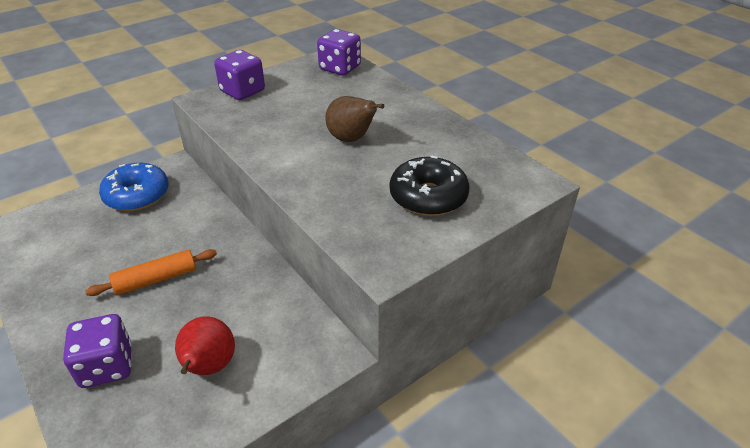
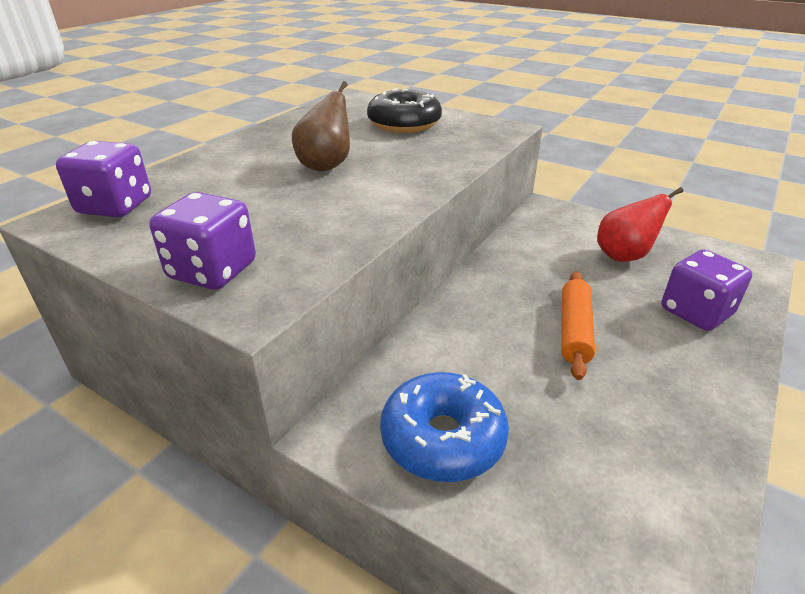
camera: 110 degrees left, 5 degrees down
(156, 279) = (574, 330): orange rolling pin -> orange rolling pin turned 60 degrees clockwise

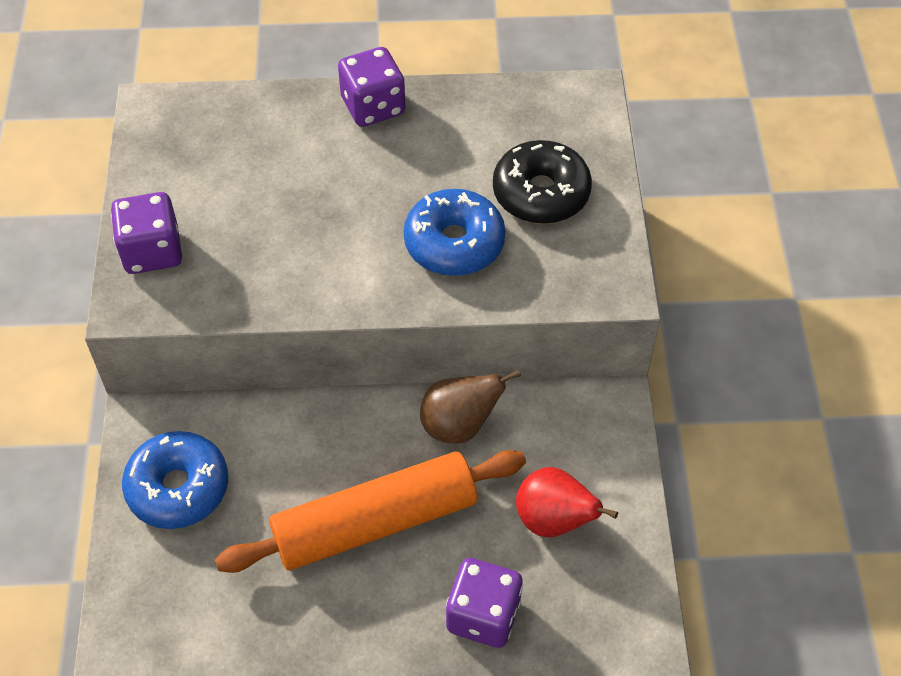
camera: 55 degrees right, 20 degrees up
(115, 206) = (192, 121): purple dice -> purple dice (373, 106)
(326, 165) = (376, 198): brown pear -> brown pear (459, 425)
(406, 155) = (454, 243): none -> blue donut
(574, 330) = (375, 522): orange rolling pin -> orange rolling pin, size x1.83

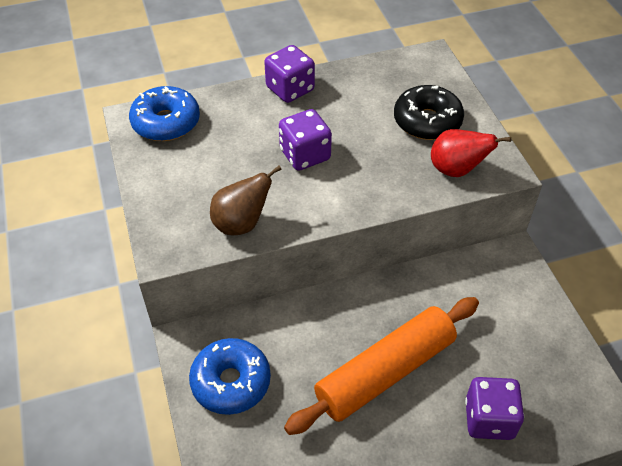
camera: 15 degrees left, 5 degrees down
(152, 251) = (169, 212): purple dice -> purple dice (305, 155)
(454, 243) = (383, 164): blue donut -> blue donut (166, 122)
(459, 425) = (416, 291): brown pear -> brown pear (241, 224)
(554, 520) = (508, 340): red pear -> red pear (456, 170)

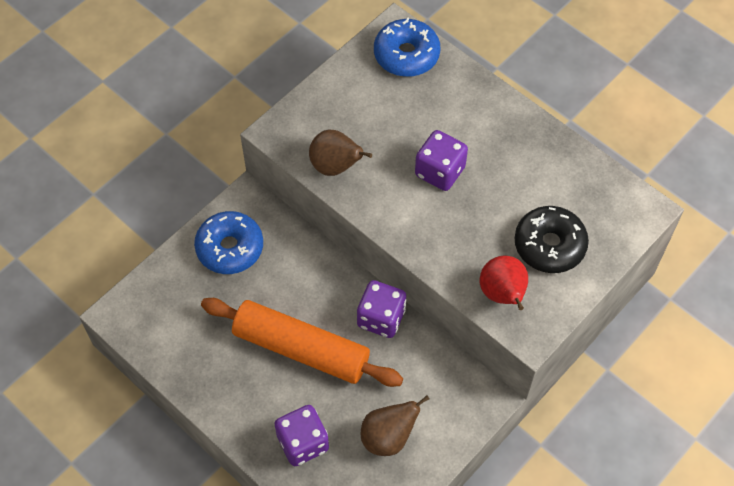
camera: 60 degrees right, 10 degrees up
(290, 89) = (512, 120): purple dice -> purple dice (381, 318)
(516, 344) = (388, 437): none -> brown pear

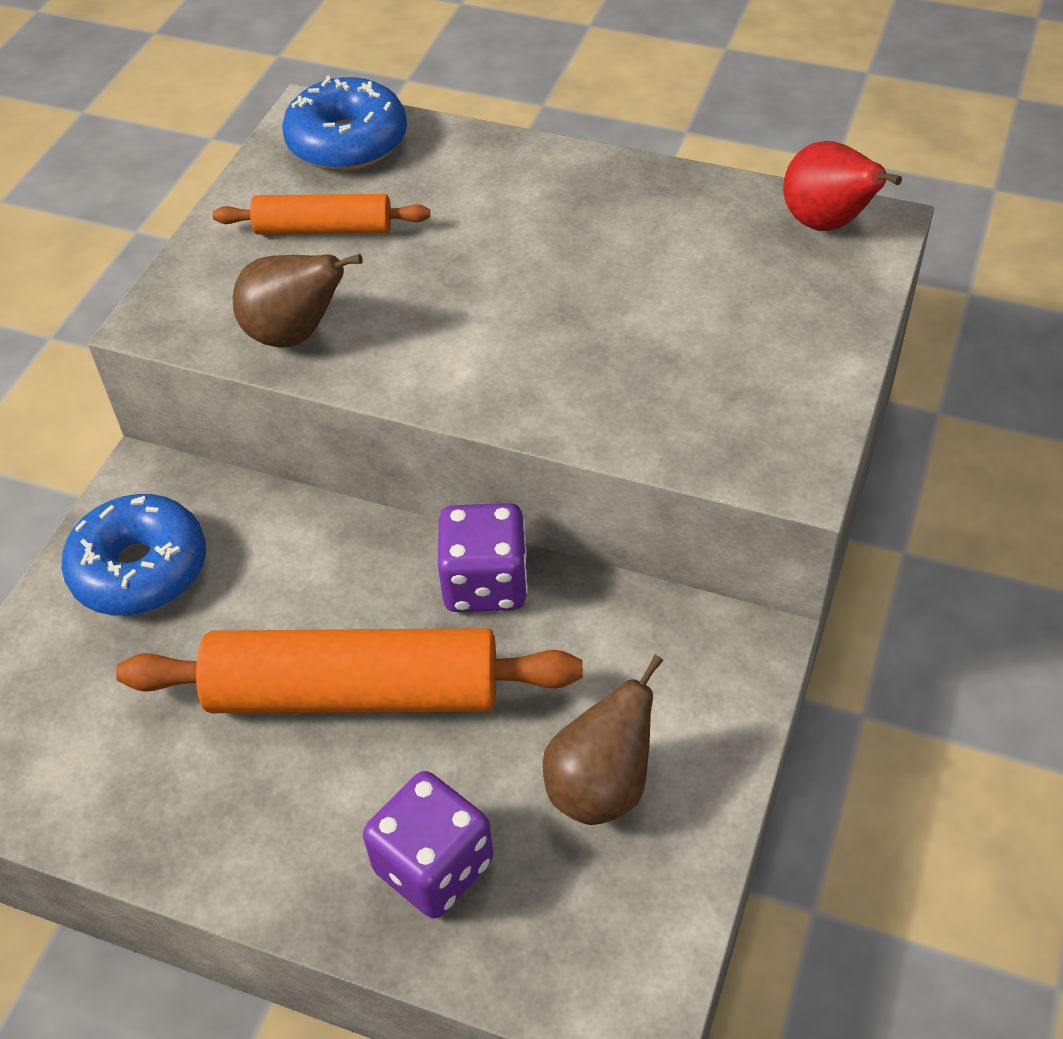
camera: 20 degrees left, 10 degrees down
(373, 107) = (324, 229): none -> orange rolling pin
(440, 171) = (491, 282): purple dice -> none
(503, 294) = (708, 427): red pear -> red pear (827, 224)
(549, 245) = (746, 326): black donut -> none

